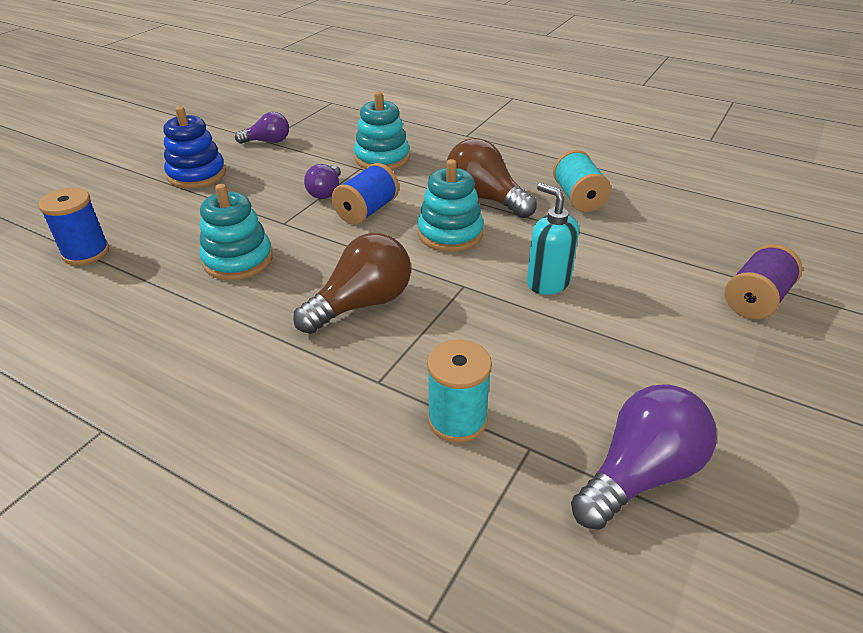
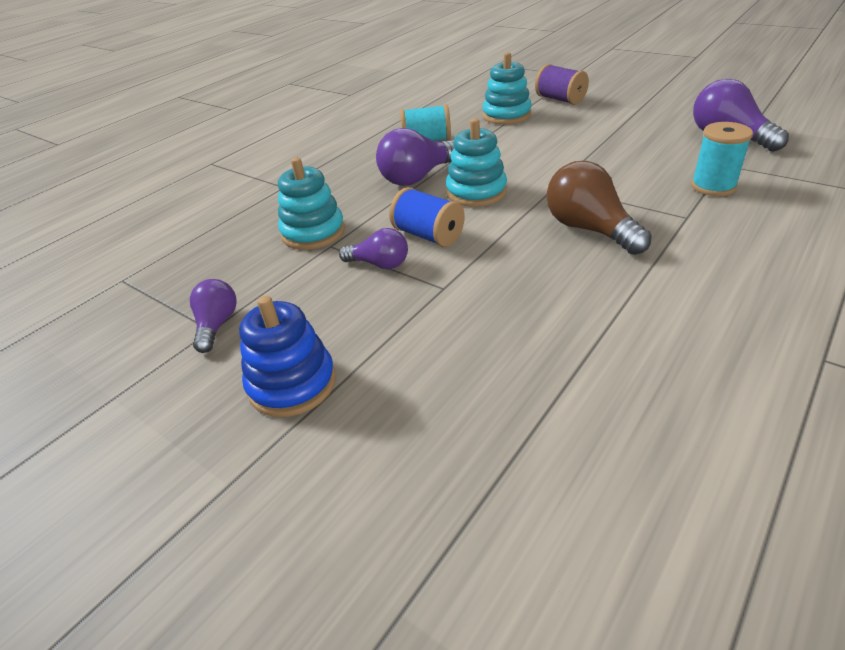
camera: 80 degrees left, 0 degrees up
(86, 253) = (504, 466): blue spool -> none
(238, 260) = (521, 311): turquoise stacking toy -> turquoise stacking toy (506, 115)
(485, 198) = (417, 177): brown light bulb -> purple light bulb
(548, 282) = (548, 155): turquoise soap dispenser -> none

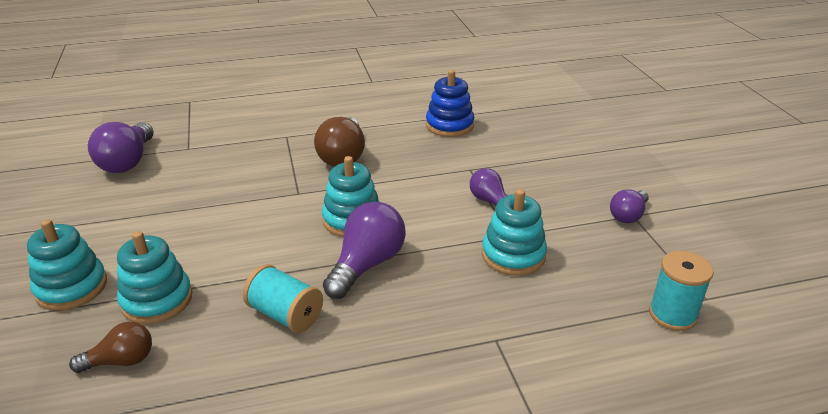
camera: 145 degrees left, 5 degrees down
(292, 384) = (595, 165): blue stacking toy -> blue stacking toy (449, 125)
(417, 177) = (367, 265): purple light bulb -> purple light bulb turned 60 degrees counterclockwise
(428, 235) = (435, 204): blue spool -> none
(472, 101) = (121, 361): none -> brown light bulb
(560, 99) = (71, 287): purple spool -> turquoise stacking toy
(713, 186) = (231, 141): turquoise spool -> turquoise spool (672, 315)

